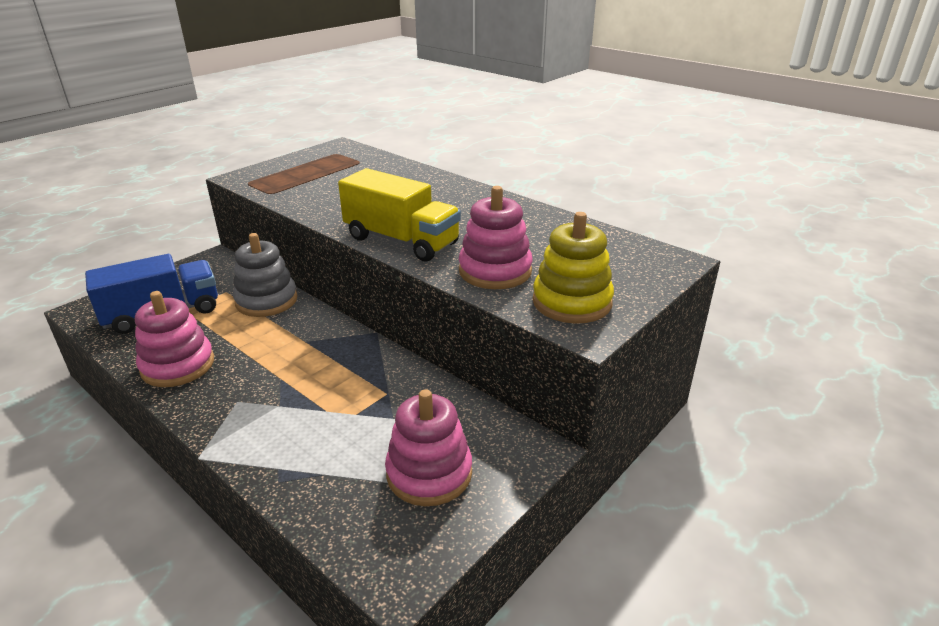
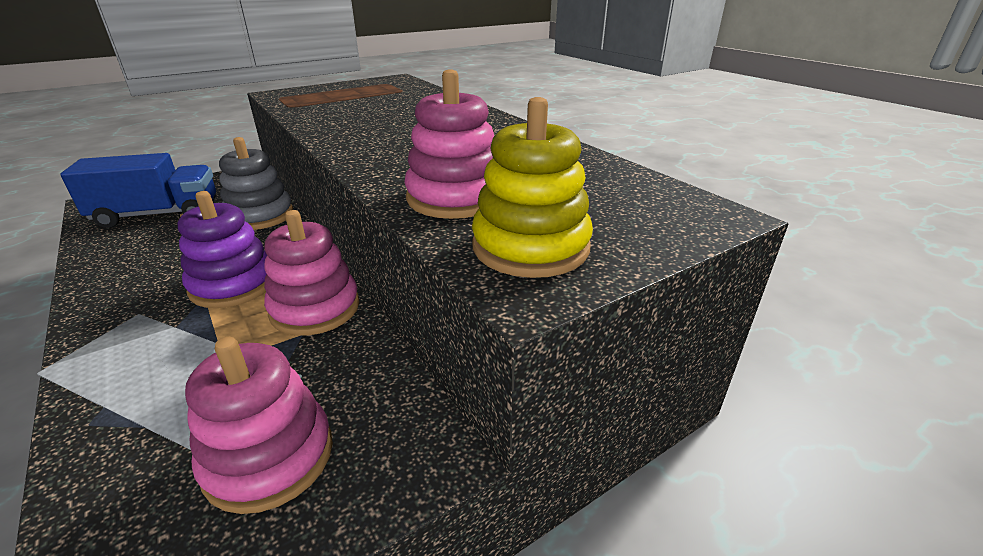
camera: 15 degrees right, 0 degrees up
(178, 365) = (121, 265): pink stacking toy -> pink stacking toy (315, 308)
(298, 365) = (233, 285): none -> purple stacking toy
(401, 241) = (374, 156): yellow truck -> none

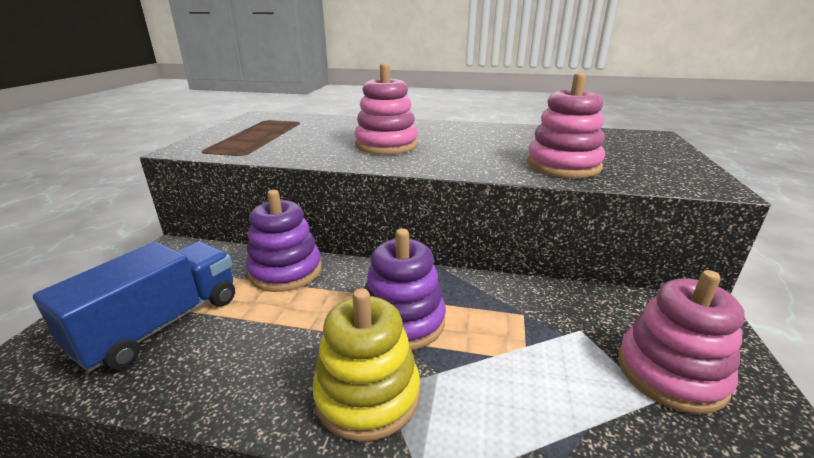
camera: 45 degrees left, 5 degrees down
(260, 216) = (285, 271): grey stacking toy -> purple stacking toy
(315, 308) = (493, 297): pink stacking toy -> pink stacking toy (386, 145)
(530, 247) = (658, 171): yellow stacking toy -> yellow stacking toy (367, 395)

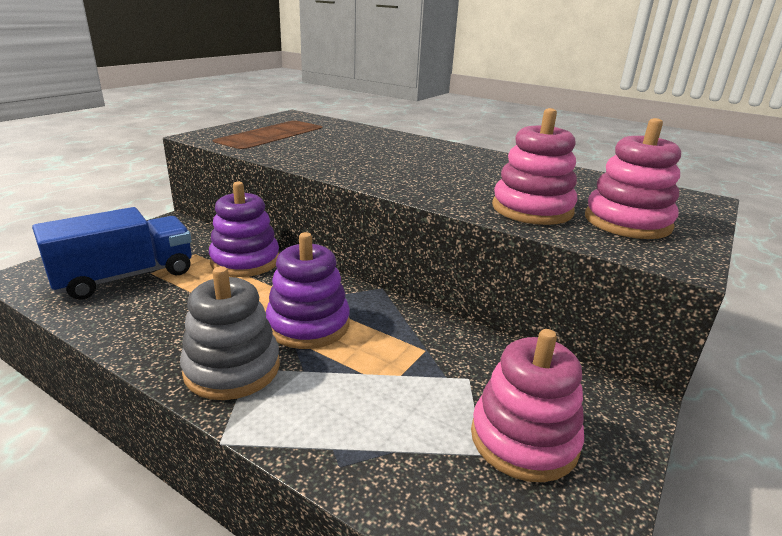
camera: 20 degrees right, 0 degrees up
(367, 395) = (232, 368): yellow stacking toy -> grey stacking toy
(386, 145) = (376, 160): pink stacking toy -> pink stacking toy (627, 222)

